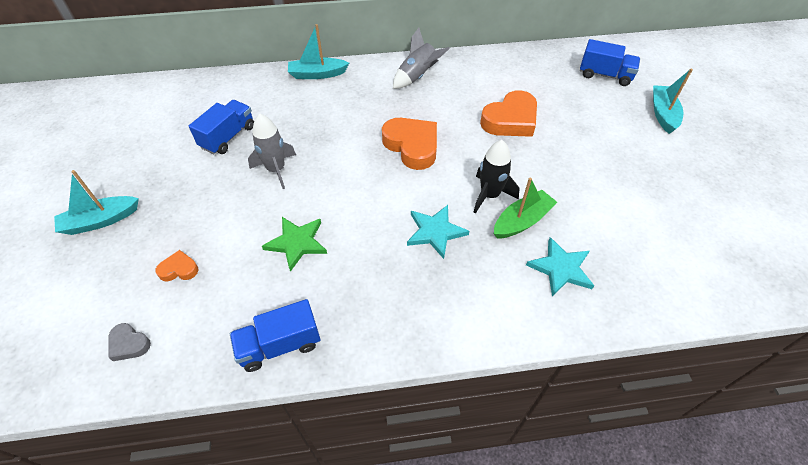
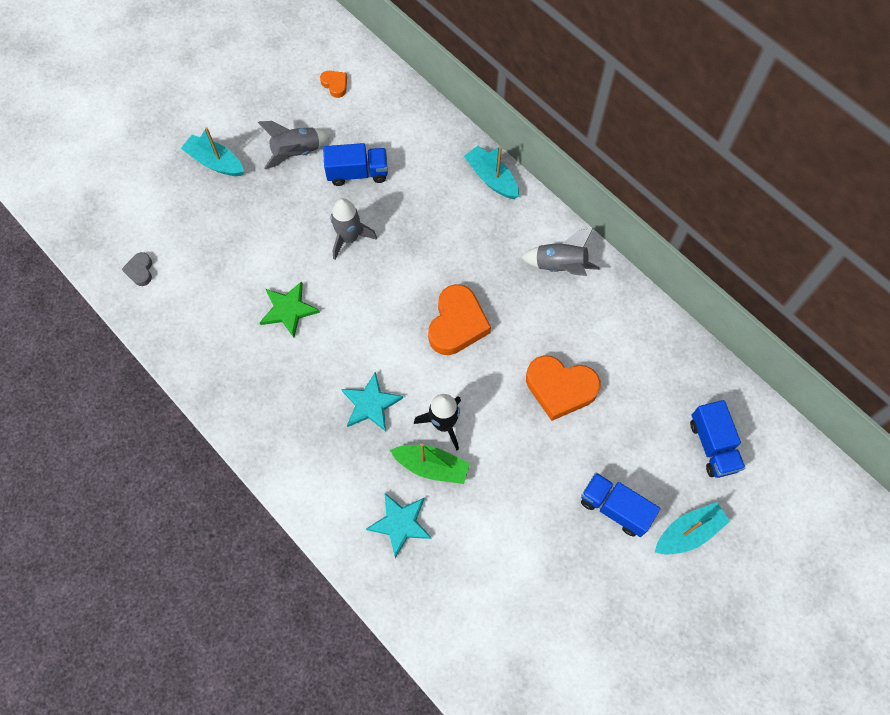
camera: 55 degrees right, 15 degrees up
(164, 163) = (296, 152): none -> grey rocket
(179, 269) = (212, 250): orange heart -> orange heart (335, 85)
(280, 345) = (199, 363): blue truck -> blue truck (615, 508)

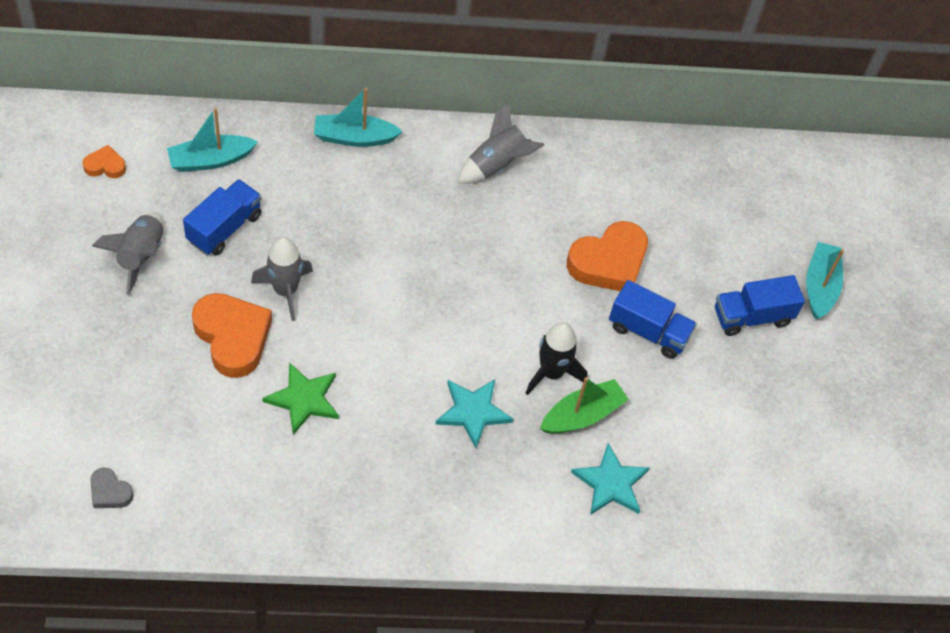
camera: 55 degrees left, 10 degrees down
(215, 162) = (65, 330): turquoise boat -> turquoise boat (210, 160)
(457, 324) = (467, 283): orange heart -> orange heart (232, 337)
(713, 445) = (764, 206): blue truck -> blue truck (648, 331)

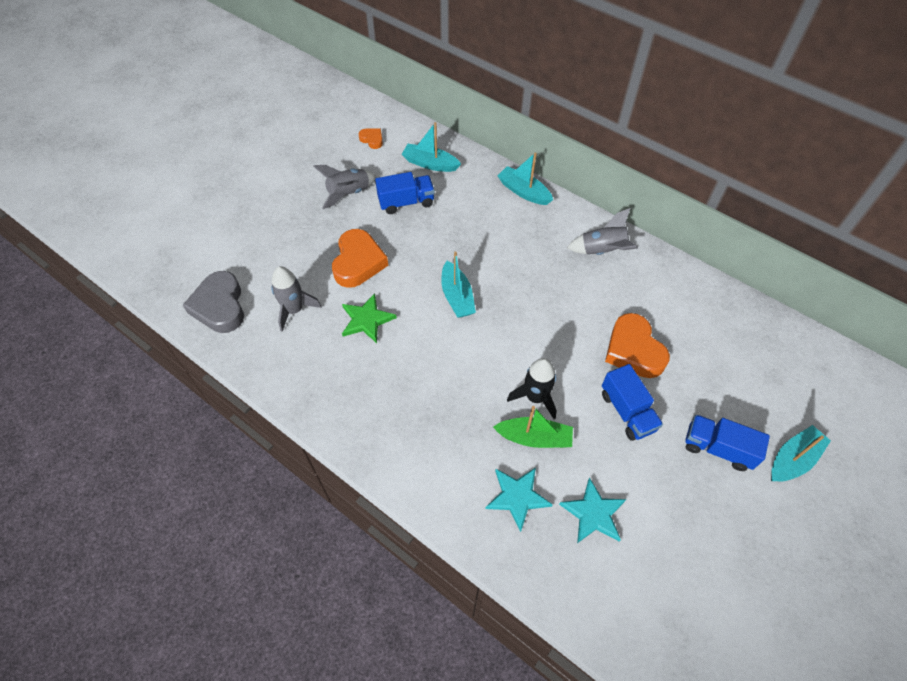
camera: 45 degrees right, 0 degrees up
(110, 492) = (220, 306): grey heart -> grey heart, size x2.05
(285, 290) = (410, 253): grey rocket -> grey rocket (294, 310)
(382, 311) = (457, 296): none -> turquoise boat
(473, 412) = (462, 390): turquoise star -> turquoise star (593, 513)
(609, 262) = (633, 350): orange heart -> orange heart turned 60 degrees clockwise

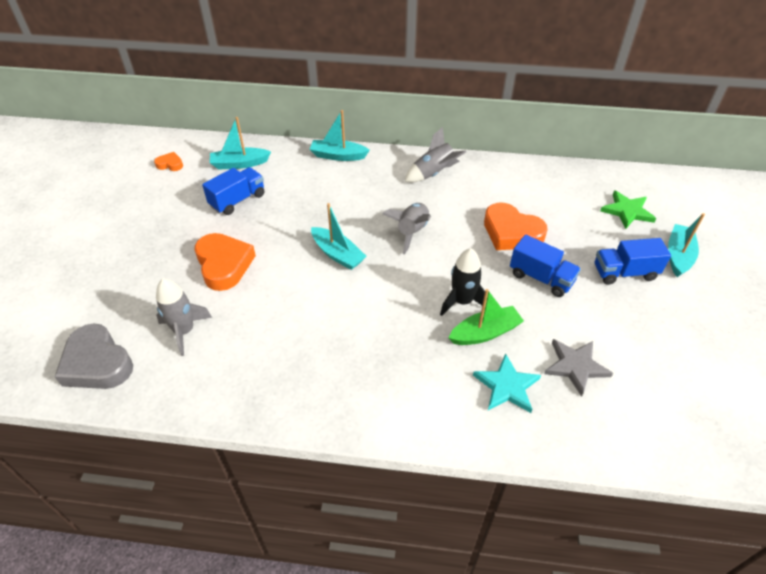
camera: 30 degrees left, 10 degrees down
(348, 193) = (175, 213): grey rocket -> grey rocket (412, 232)
(366, 320) = (265, 308): green star -> green star (627, 211)
(593, 513) = (575, 366): turquoise star -> grey star

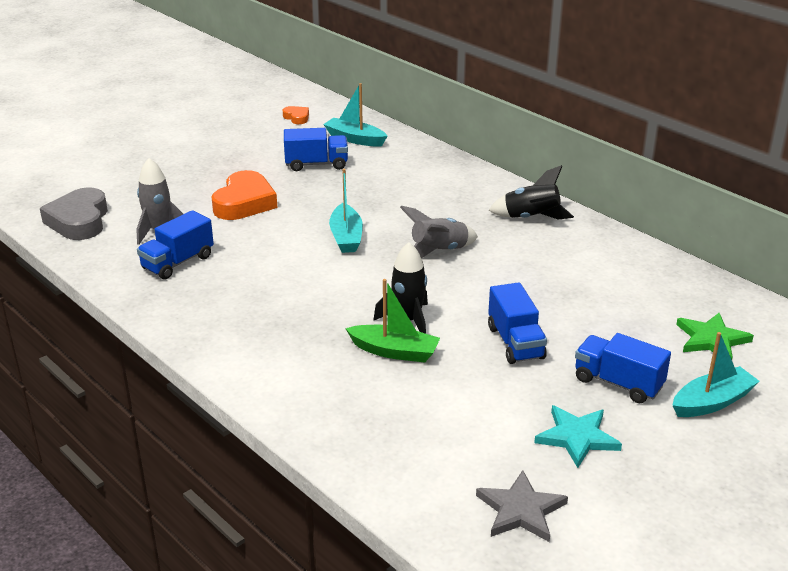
camera: 40 degrees right, 15 degrees down
(239, 353) = (178, 262): none -> blue truck
(338, 156) = (454, 167): turquoise boat -> none
(433, 174) = (531, 218): grey rocket -> black rocket
(507, 386) = (356, 395): turquoise star -> turquoise star (577, 437)
(511, 232) = (541, 296): orange heart -> none
(575, 366) = (443, 418): grey star -> grey star (521, 510)

